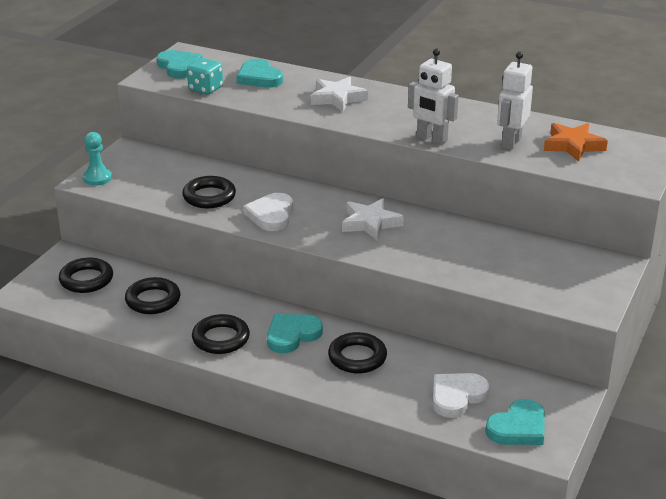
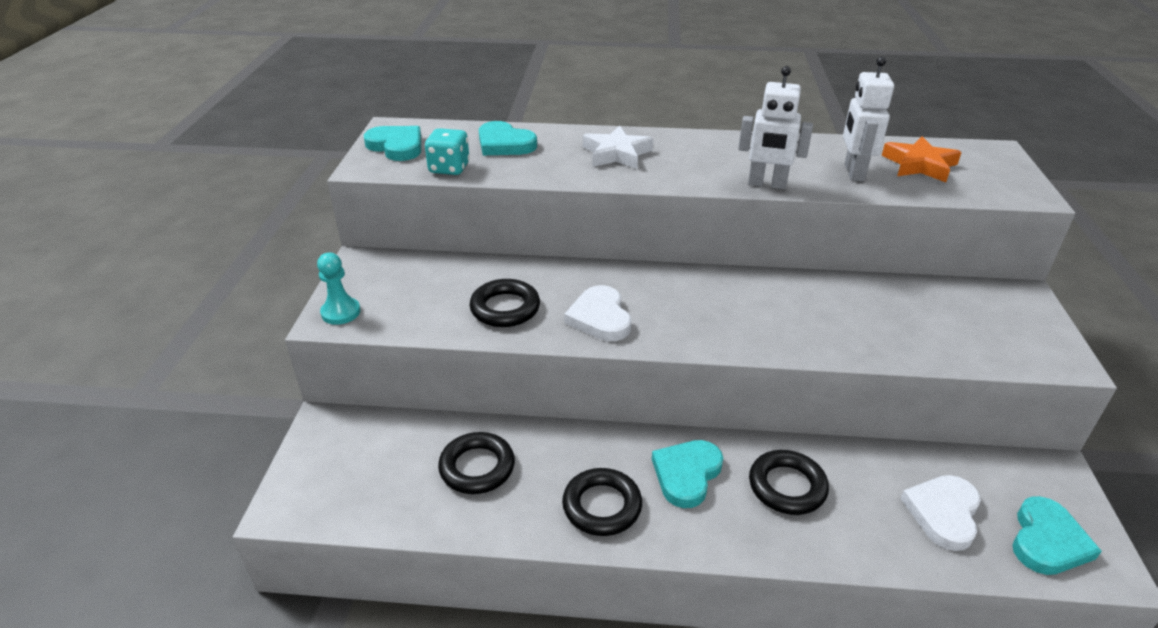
camera: 20 degrees left, 5 degrees up
(86, 279) = (369, 457): black ring -> none
(370, 223) = (724, 303): white star -> none

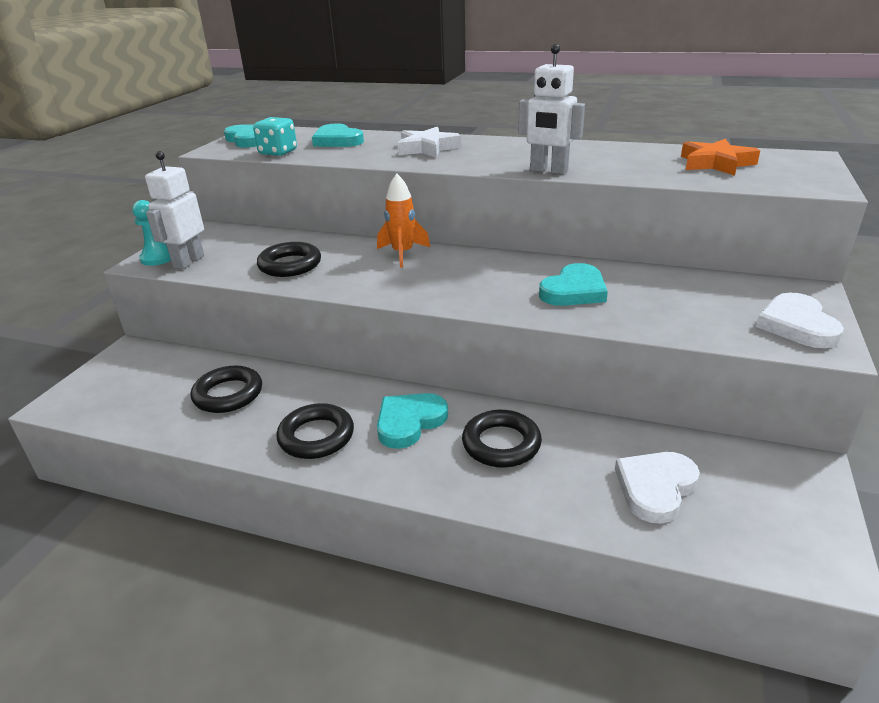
camera: 15 degrees right, 5 degrees down
(600, 318) = (366, 277): white heart -> white heart (797, 325)
(619, 281) = (403, 254): none -> orange rocket
(853, 172) = (642, 166): white robot -> white robot (188, 261)
(1047, 541) = (765, 529): turquoise heart -> turquoise heart (574, 291)

